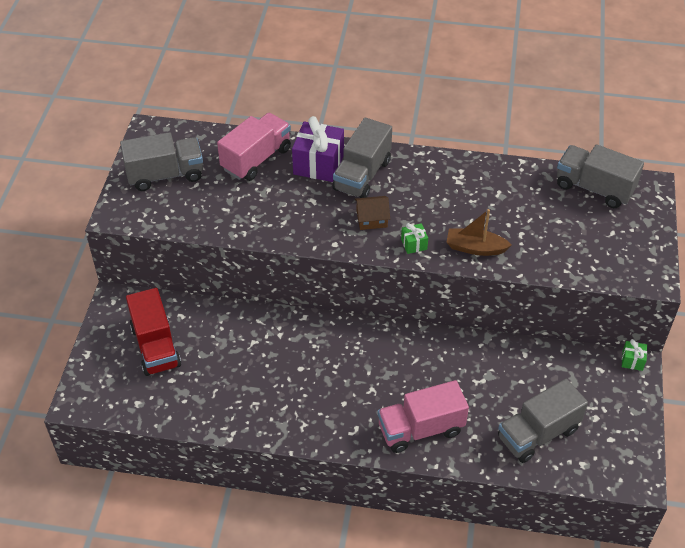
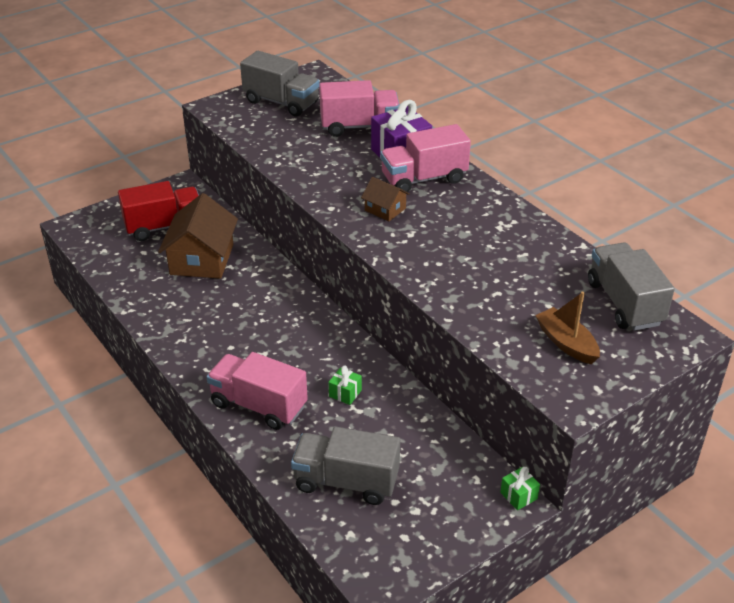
camera: 45 degrees right, 10 degrees down
(155, 346) = (164, 226): red truck -> red truck turned 135 degrees counterclockwise
(225, 352) = (202, 259): none -> brown house
(362, 175) = (423, 179): grey truck -> pink truck
(414, 244) = (392, 244): green gift -> green gift (345, 393)
(475, 248) = (439, 277): brown boat -> brown boat (566, 343)

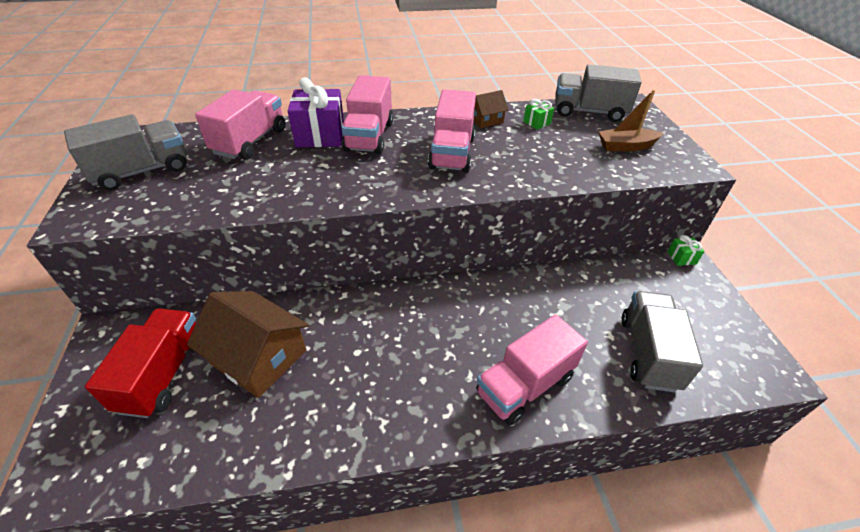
camera: 65 degrees left, 5 degrees up
(345, 393) = (535, 313): green gift -> green gift (537, 122)
(346, 481) = (648, 353): grey truck -> grey truck turned 150 degrees clockwise
(385, 209) = (395, 169): brown house -> brown house (485, 120)
(440, 232) = (452, 153): none -> pink truck

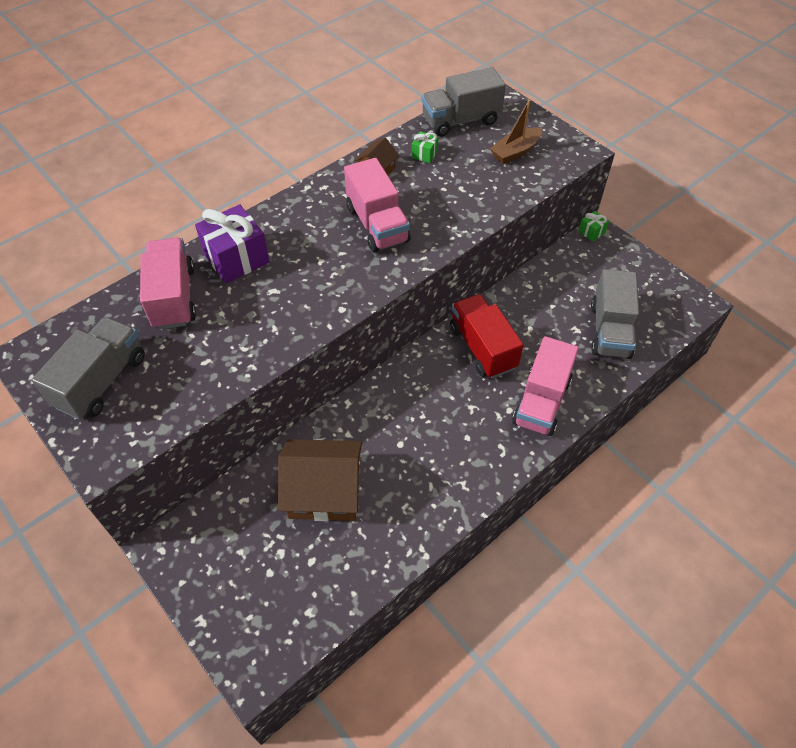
camera: 30 degrees left, 10 degrees up
(163, 374) = (257, 548): red truck -> red truck (482, 348)
(369, 136) = (285, 239): pink truck -> none
(648, 353) = (609, 330): grey truck -> grey truck turned 150 degrees counterclockwise

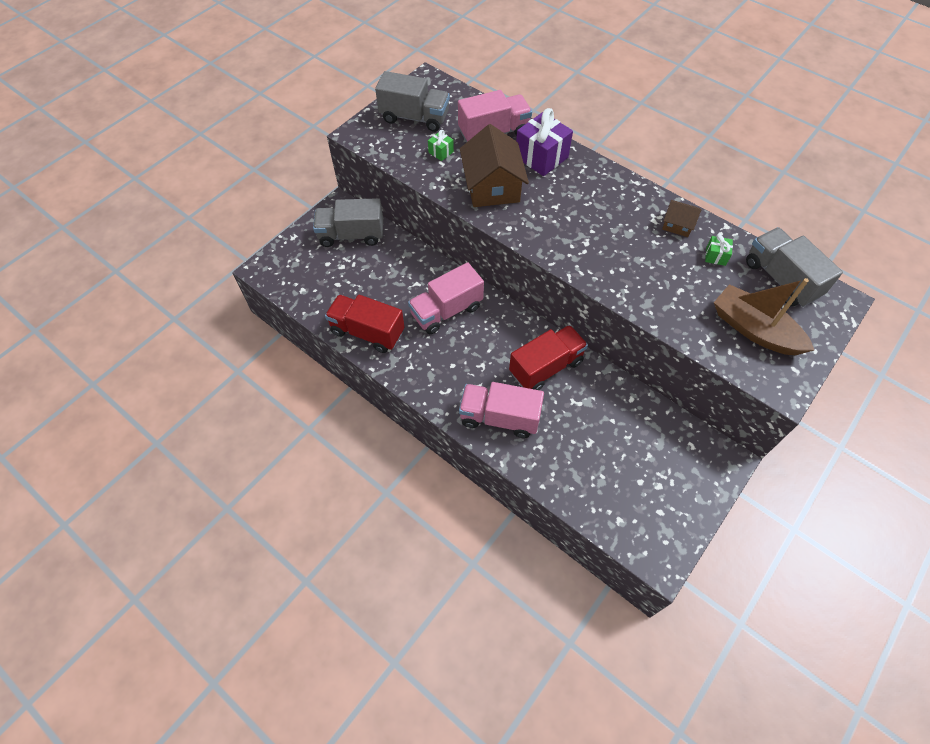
camera: 80 degrees right, 5 degrees up
(324, 491) = (390, 281): brown house -> brown house (492, 186)
(377, 225) = (609, 235): pink truck -> pink truck (446, 311)
(401, 528) = (367, 332): none -> red truck
(515, 152) = (754, 329): brown boat -> brown boat, size x1.52
(591, 232) = (727, 453): green gift -> green gift (441, 152)
(609, 330) = (597, 473): grey truck -> grey truck (351, 235)

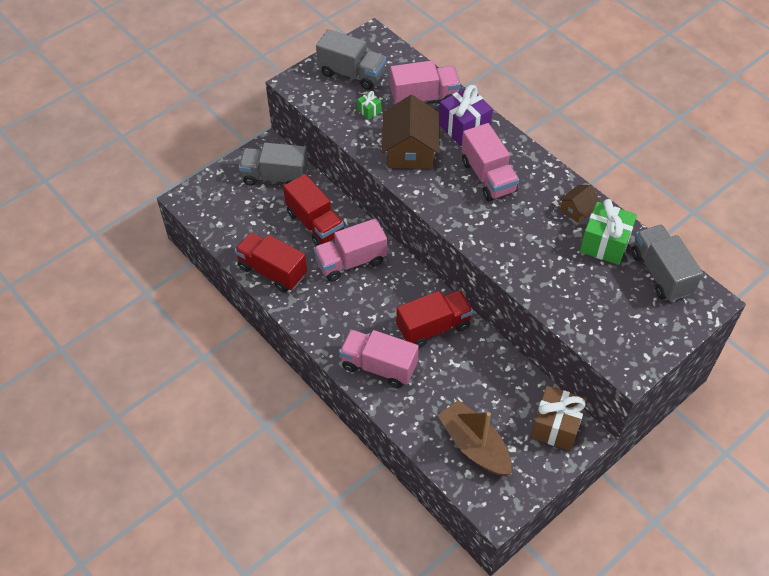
camera: 10 degrees right, 5 degrees down
(401, 276) = (315, 223): none -> red truck
(578, 203) = (488, 177): none -> pink truck
(677, 224) = (577, 209): brown house -> brown house turned 75 degrees counterclockwise
(696, 454) = (556, 426): none -> brown gift
(715, 256) = (604, 244): green gift -> green gift, size x2.11
(754, 329) = (620, 315): brown boat -> brown boat (474, 445)

